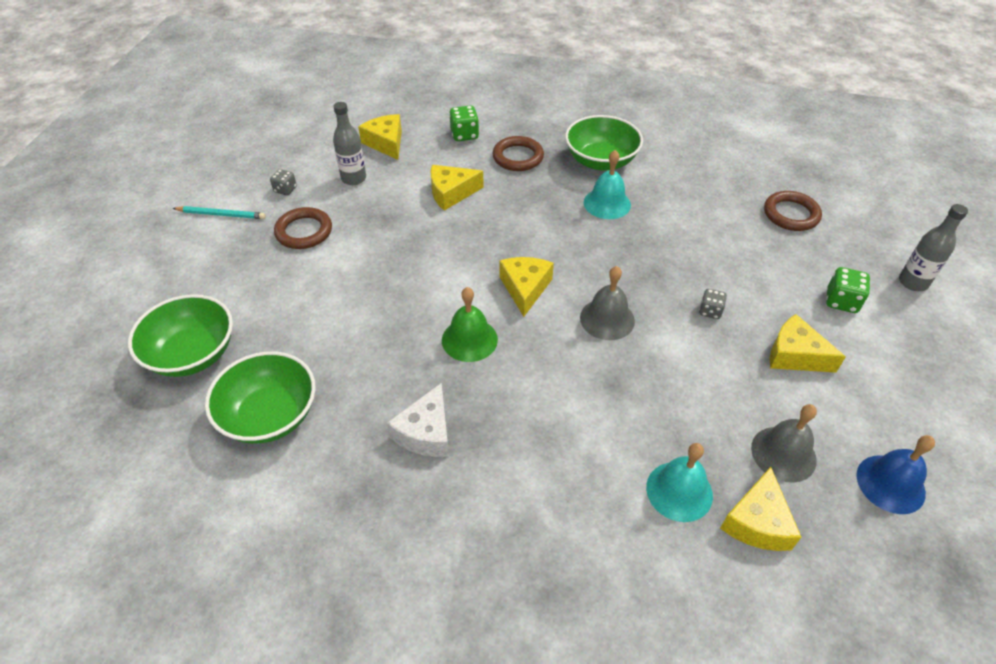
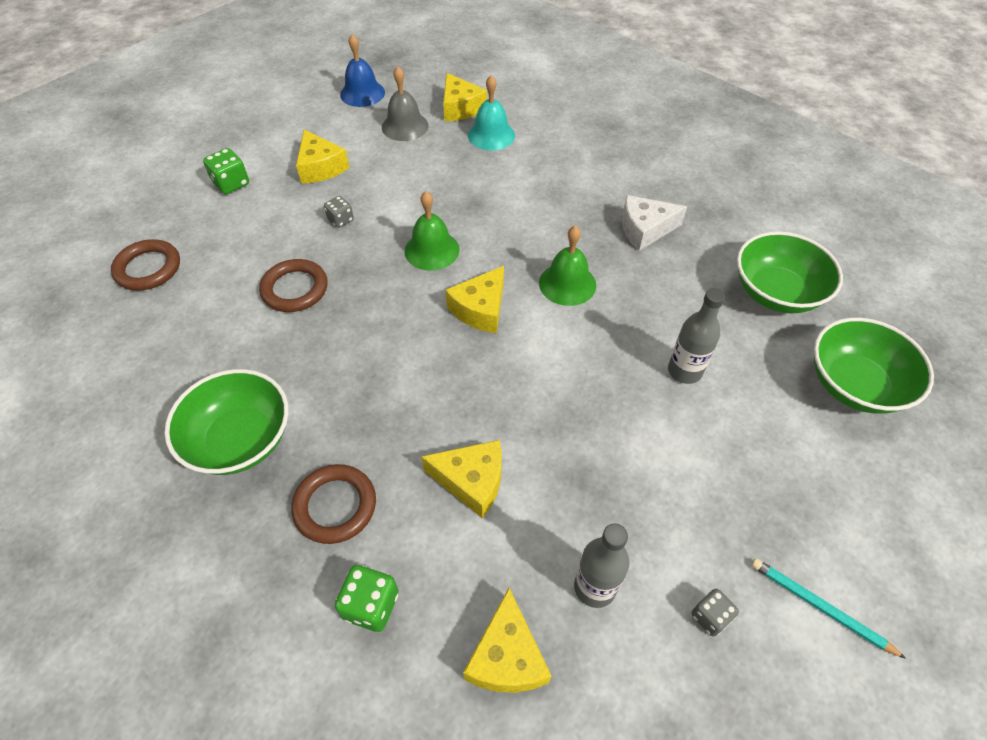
camera: 150 degrees left, 5 degrees up
(304, 231) = (699, 508): brown ring -> brown ring (295, 289)
(426, 432) = (645, 229): white cheese -> white cheese turned 150 degrees counterclockwise
(607, 203) = (304, 369): turquoise bell -> none
(607, 319) = (432, 250): grey bell -> green bell
(757, 522) = (460, 108): yellow cheese -> yellow cheese turned 105 degrees clockwise
(913, 282) = (157, 173): grey bottle -> grey bottle (684, 371)

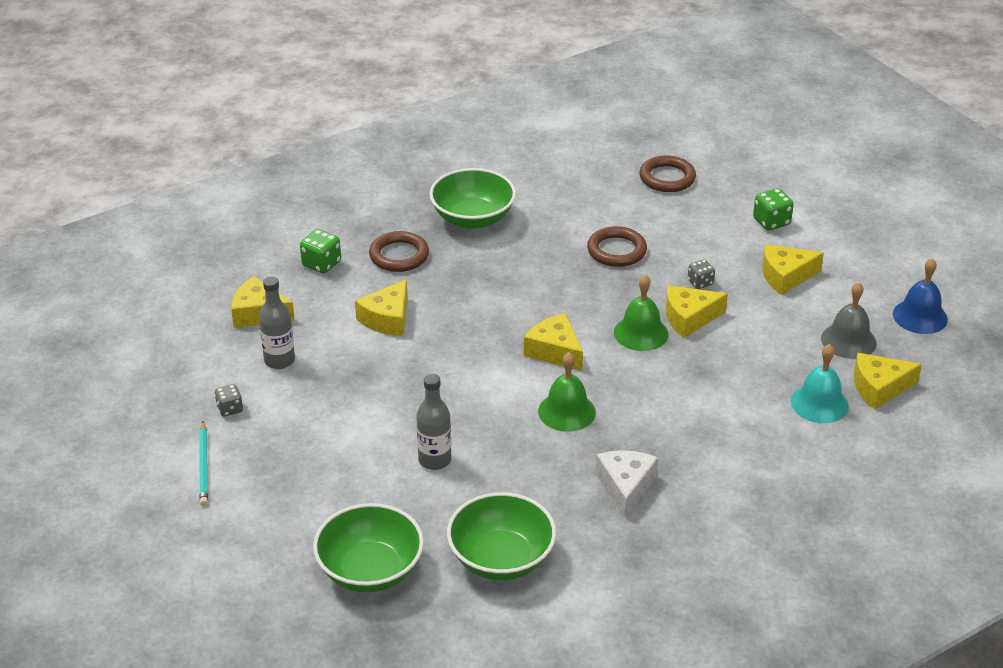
camera: 105 degrees right, 15 degrees down
(399, 220) = (689, 318): none -> yellow cheese
(820, 607) = (204, 466): turquoise pencil -> turquoise pencil turned 120 degrees clockwise

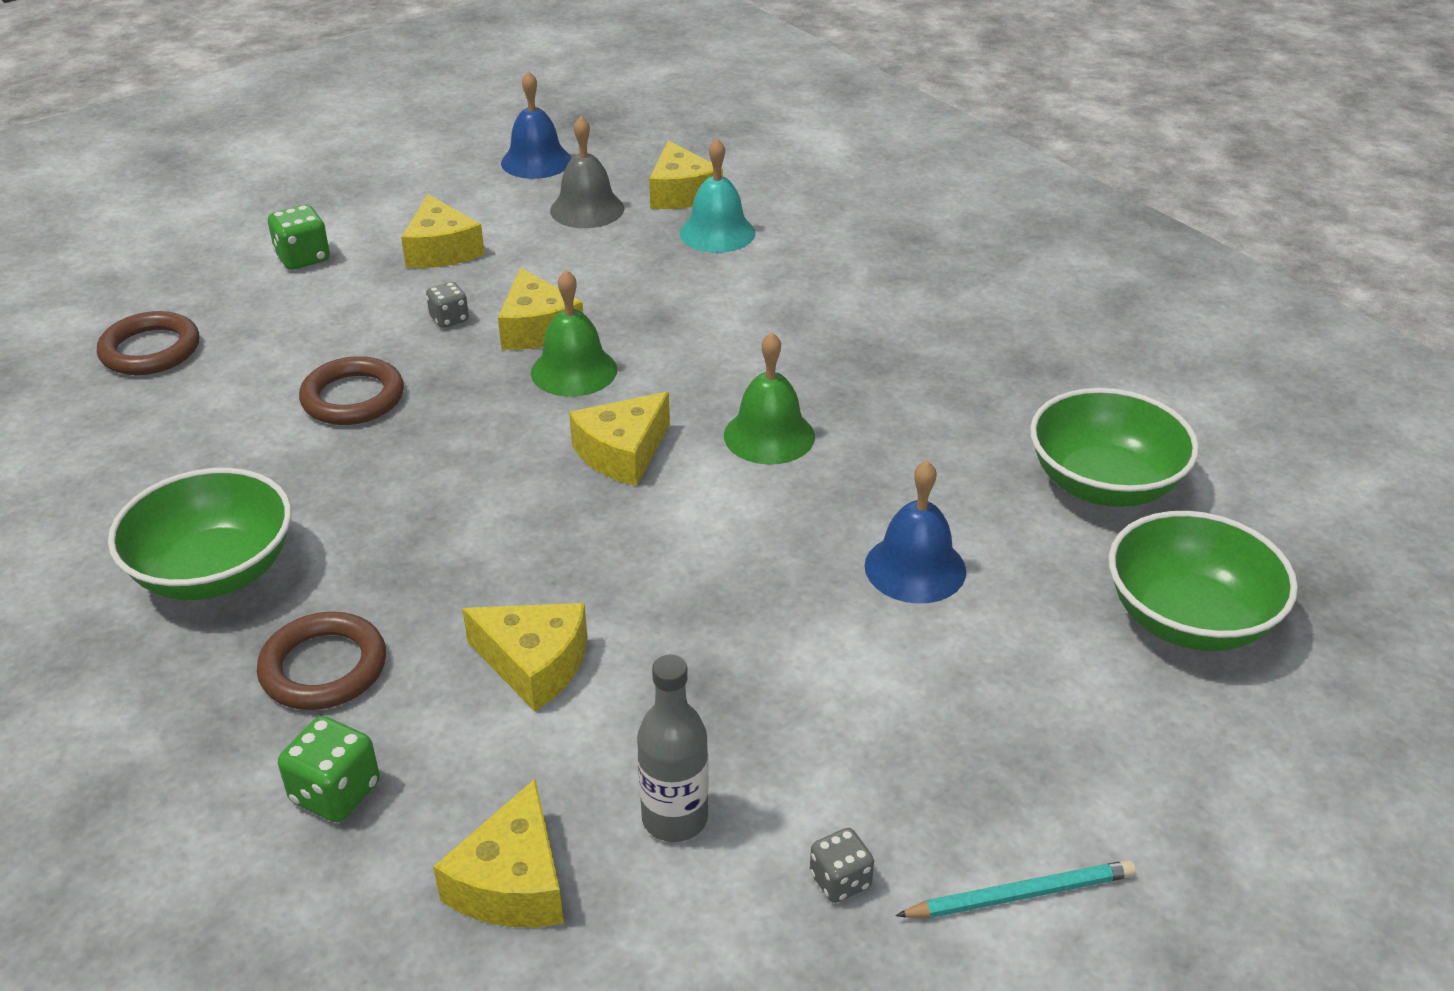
camera: 95 degrees left, 0 degrees up
(434, 460) = (915, 568): grey bottle -> blue bell
(625, 487) = (918, 379): white cheese -> none

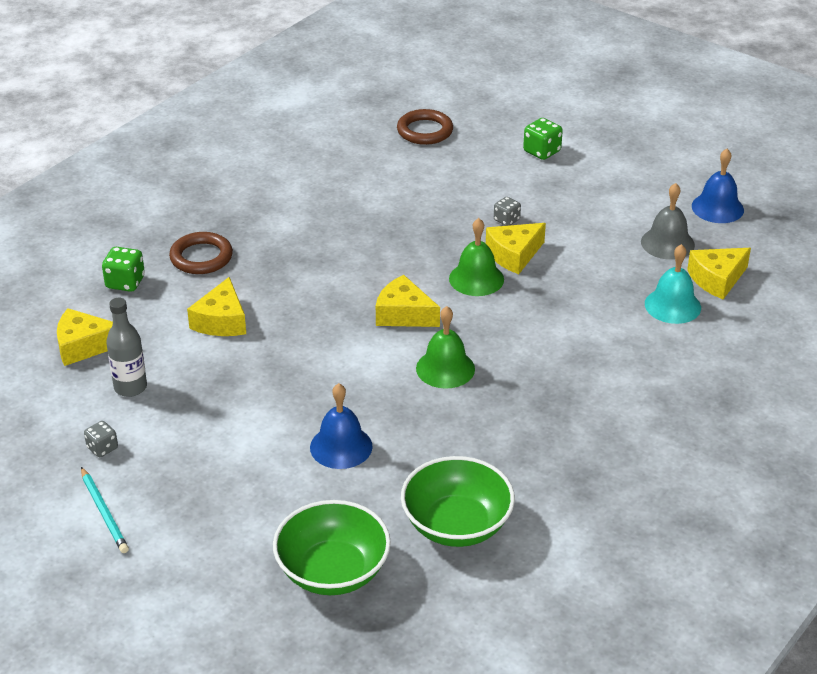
camera: 75 degrees right, 0 degrees up
(214, 571) = (257, 206): green bowl -> none
(353, 398) = (413, 207): brown ring -> none
(441, 250) = (581, 198): yellow cheese -> none

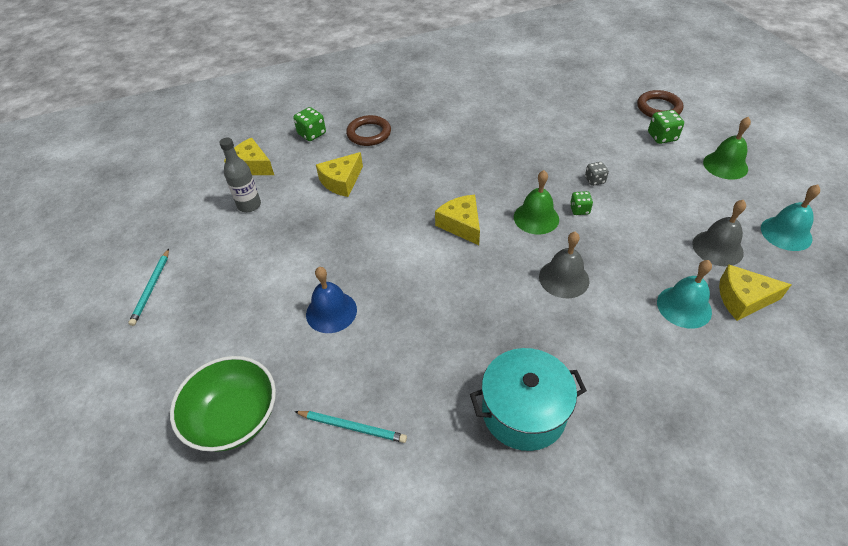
camera: 35 degrees right, 10 degrees up
(102, 448) = (195, 241): grey dice -> none
(425, 131) = (584, 96): brown ring -> brown ring (658, 108)
(445, 368) = (455, 281): green bell -> green bell (725, 165)
(456, 525) = (352, 427): green bowl -> turquoise pencil
(514, 255) = (579, 210): yellow cheese -> green dice
(548, 324) = (564, 278): none -> grey bell
(599, 445) = (523, 412): none -> turquoise pot
(717, 208) = (786, 233): blue bell -> turquoise bell

